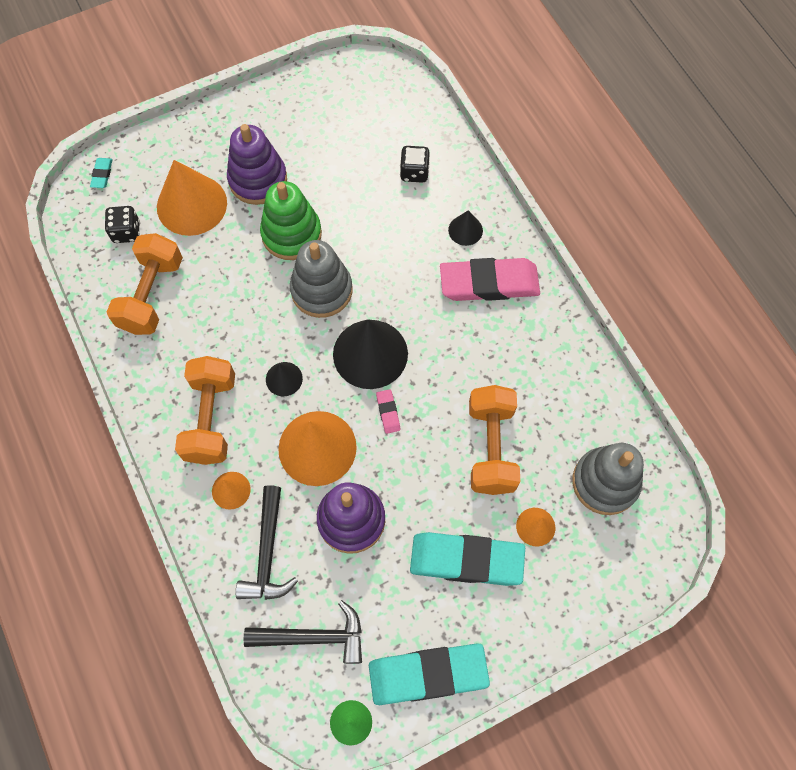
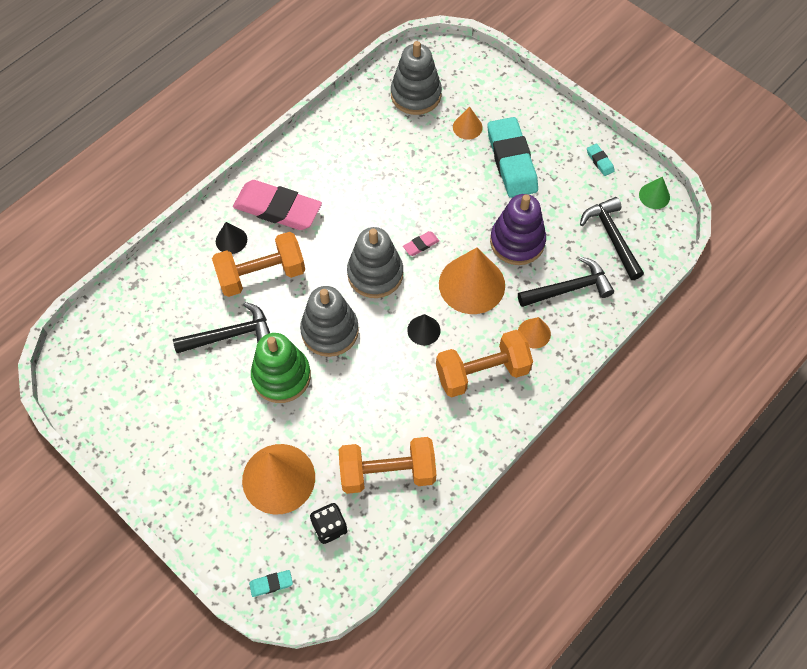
camera: 110 degrees left, 5 degrees down
(258, 180) = (231, 428): purple stacking toy -> none
(355, 202) = (230, 335): none -> black hammer
(370, 354) = (375, 274): black cone -> grey stacking toy
(414, 172) = (182, 297): black dice -> none
(428, 674) = (599, 161): turquoise eraser -> turquoise eraser, size x0.41
(489, 283) = (278, 209): pink eraser -> pink eraser turned 45 degrees counterclockwise
(491, 447) = (420, 169): orange dumbbell -> orange dumbbell (261, 275)

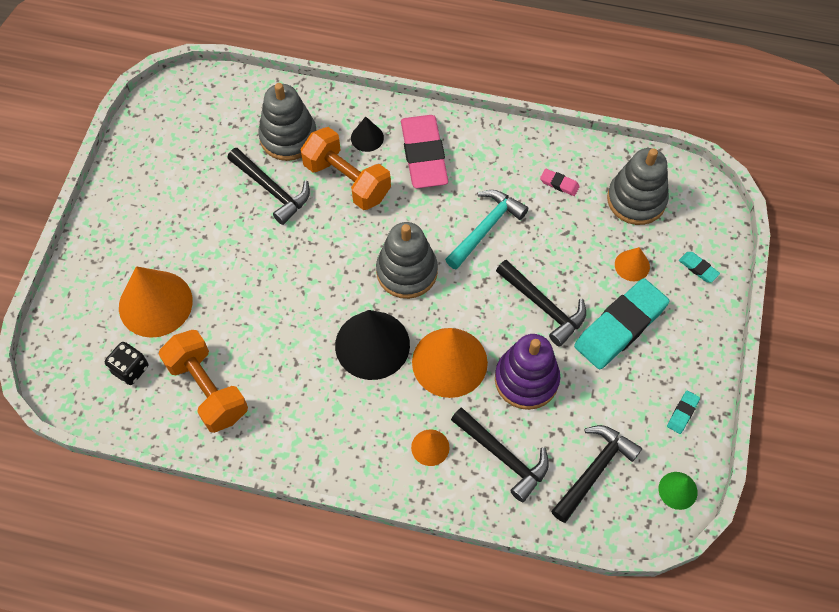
camera: 60 degrees right, 0 degrees up
(271, 584) = (56, 351): turquoise eraser -> turquoise eraser (698, 268)
(281, 376) = (255, 252): green stacking toy -> none
(330, 331) = (323, 266): grey stacking toy -> grey stacking toy (288, 137)
(373, 201) = (486, 228): none -> turquoise hammer
(421, 245) = (464, 294): pink eraser -> pink eraser (559, 184)
(423, 330) = (372, 345): black cone -> black cone, size x2.05
(465, 199) = (544, 306): none -> black hammer
(482, 372) = (357, 420): orange dumbbell -> none

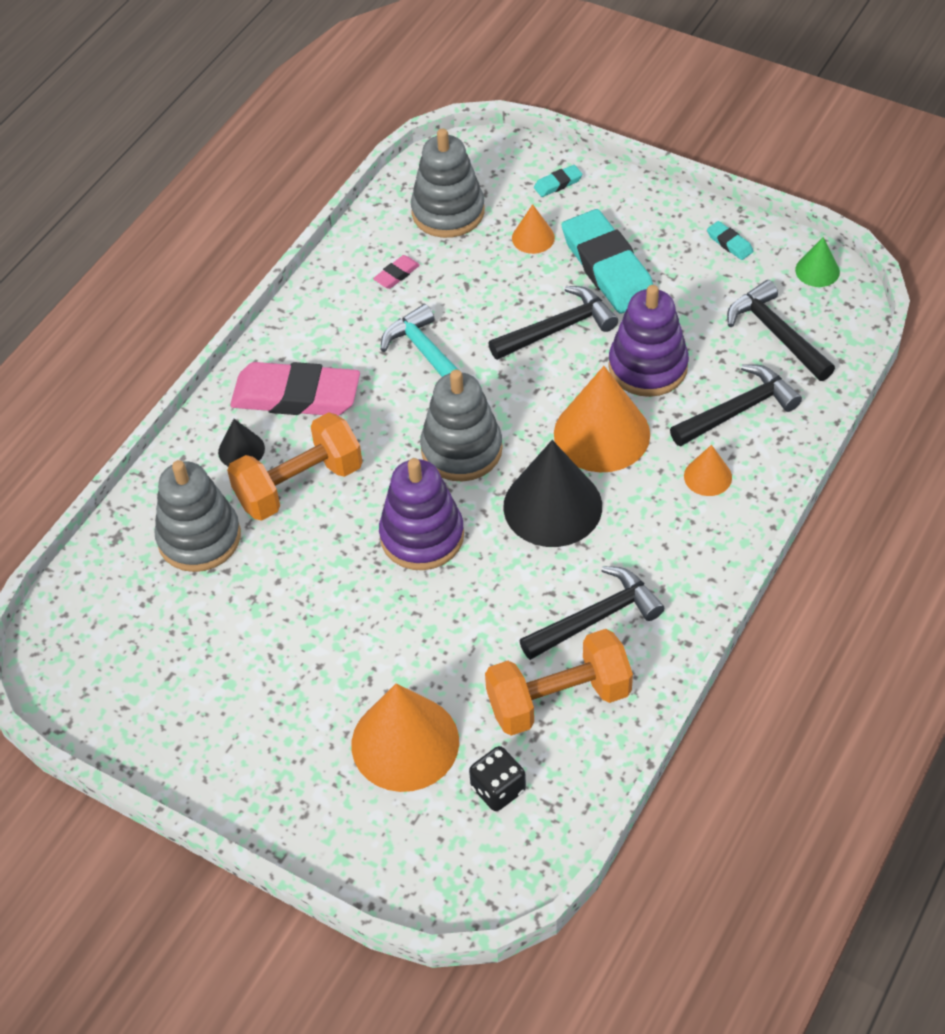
camera: 70 degrees left, 10 degrees down
(272, 190) = (277, 572): black hammer -> black hammer (596, 617)
(323, 267) = (422, 536): none -> purple stacking toy

